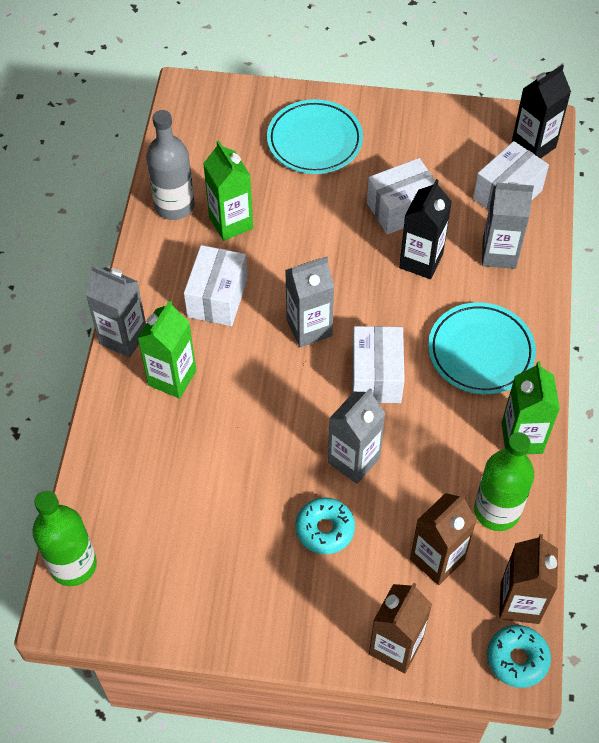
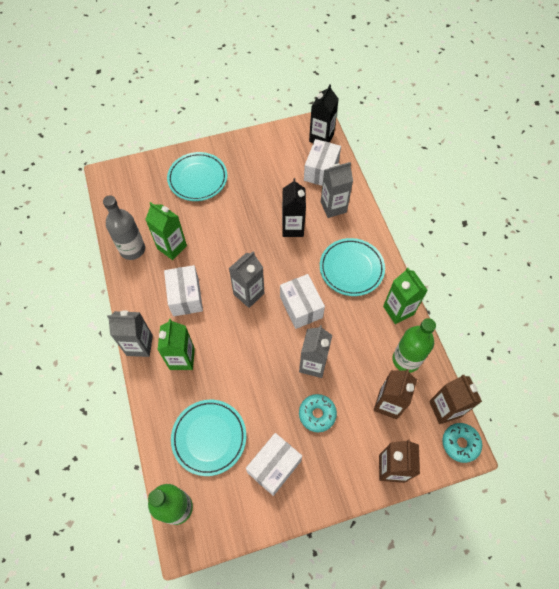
camera: 25 degrees left, 5 degrees up
(159, 496) = (209, 438): none -> turquoise plate
(401, 209) = (267, 201): white box -> white box (274, 466)

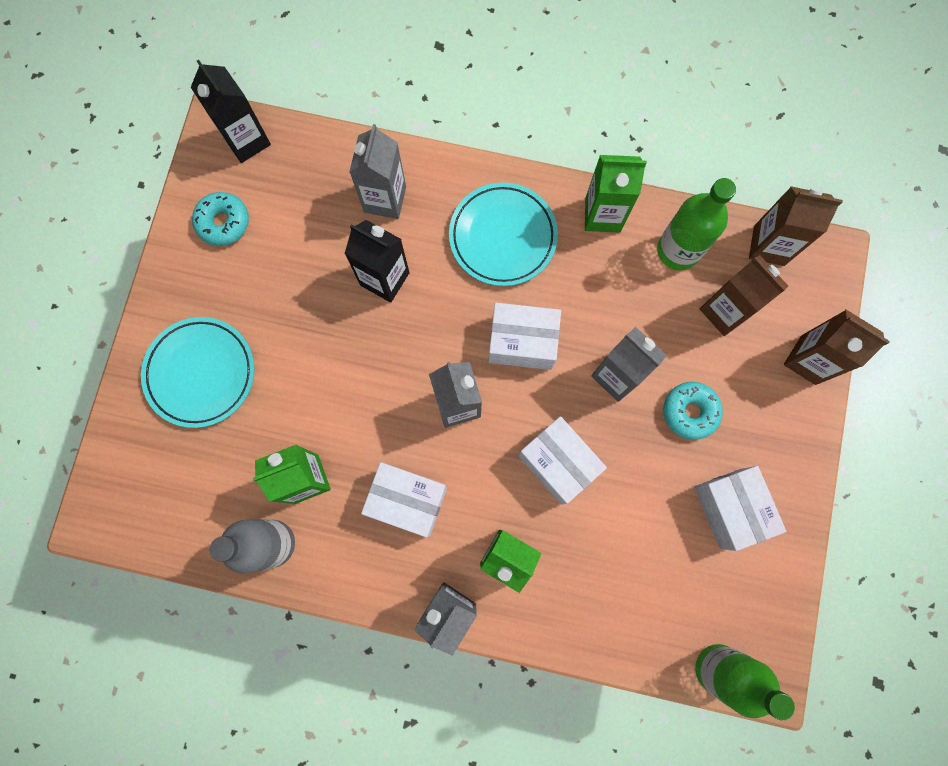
camera: 60 degrees left, 15 degrees up
(209, 438) = (645, 576): turquoise plate -> none
(321, 171) = (309, 178): white box -> white box (558, 463)
(460, 443) = (821, 257): turquoise donut -> turquoise donut (223, 222)

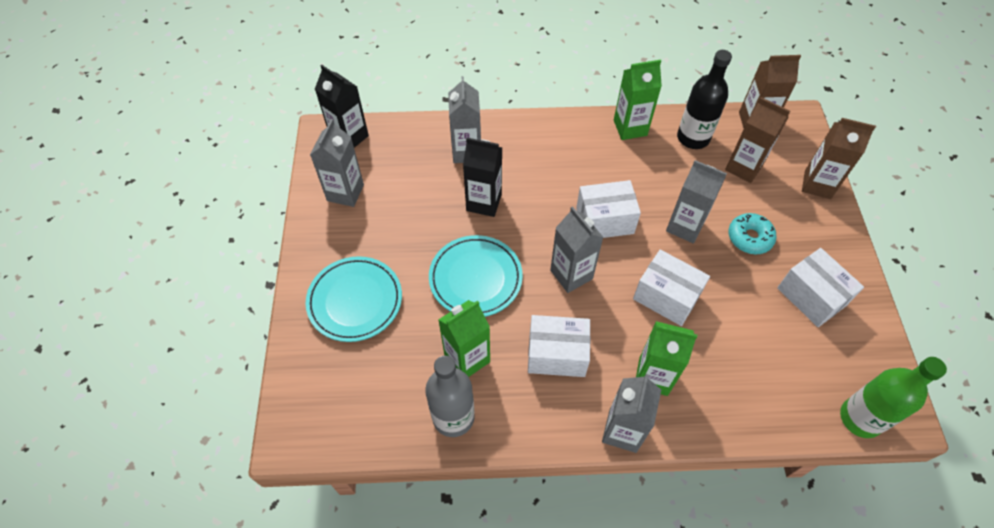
camera: 15 degrees left, 20 degrees down
(223, 222) = (345, 192): turquoise donut -> grey carton
(503, 237) = (563, 156): turquoise plate -> turquoise plate (475, 278)
(678, 250) = (693, 138): green bottle -> black bottle

